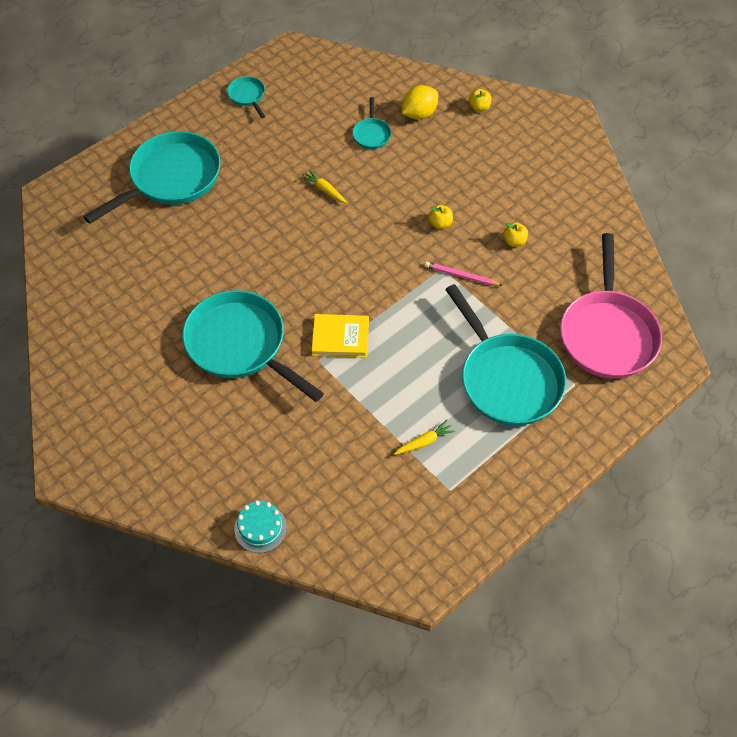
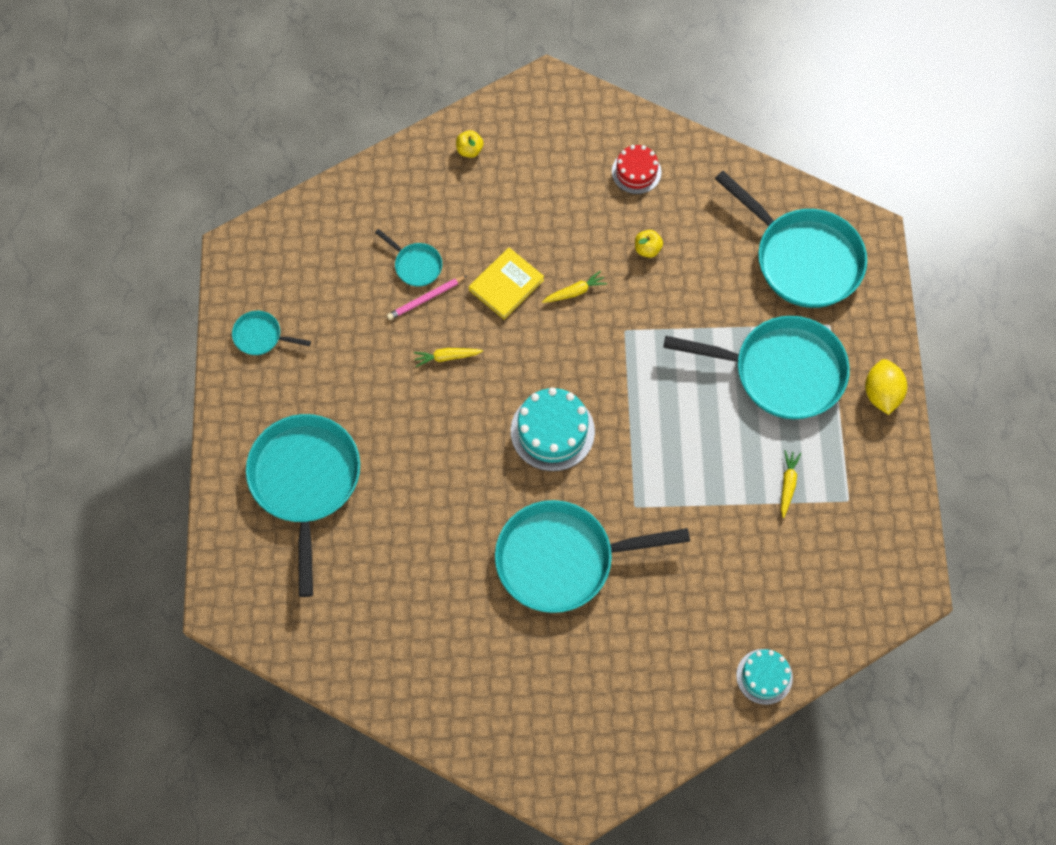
camera: 50 degrees left, 10 degrees up
(328, 278) = (552, 431): none -> turquoise cake
(340, 337) = (626, 470): yellow book -> yellow book (506, 285)
(419, 114) = (429, 205): yellow lemon -> yellow lemon (881, 394)
(440, 224) = (574, 292): yellow apple -> yellow carrot
(461, 276) = (646, 321): pink pencil -> pink pencil (426, 299)
(563, 198) = (636, 172): none -> red cake
(607, 334) = (803, 259): pink pan -> turquoise pan

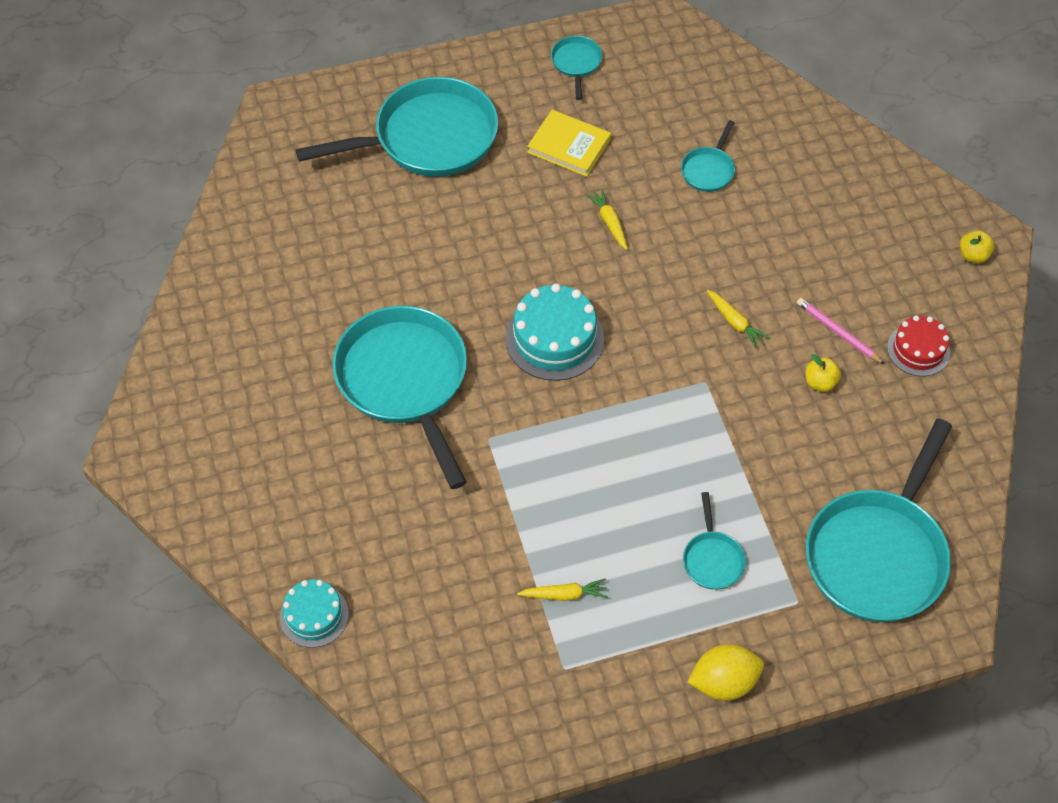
camera: 75 degrees right, 10 degrees down
(426, 299) = (672, 188): pink pencil -> pink pencil (838, 332)
(469, 150) = (871, 184): yellow apple -> yellow apple (973, 255)
(506, 285) = (717, 256): yellow book -> yellow book (569, 146)
(781, 371) = (712, 559): turquoise pan -> turquoise pan, size x0.44

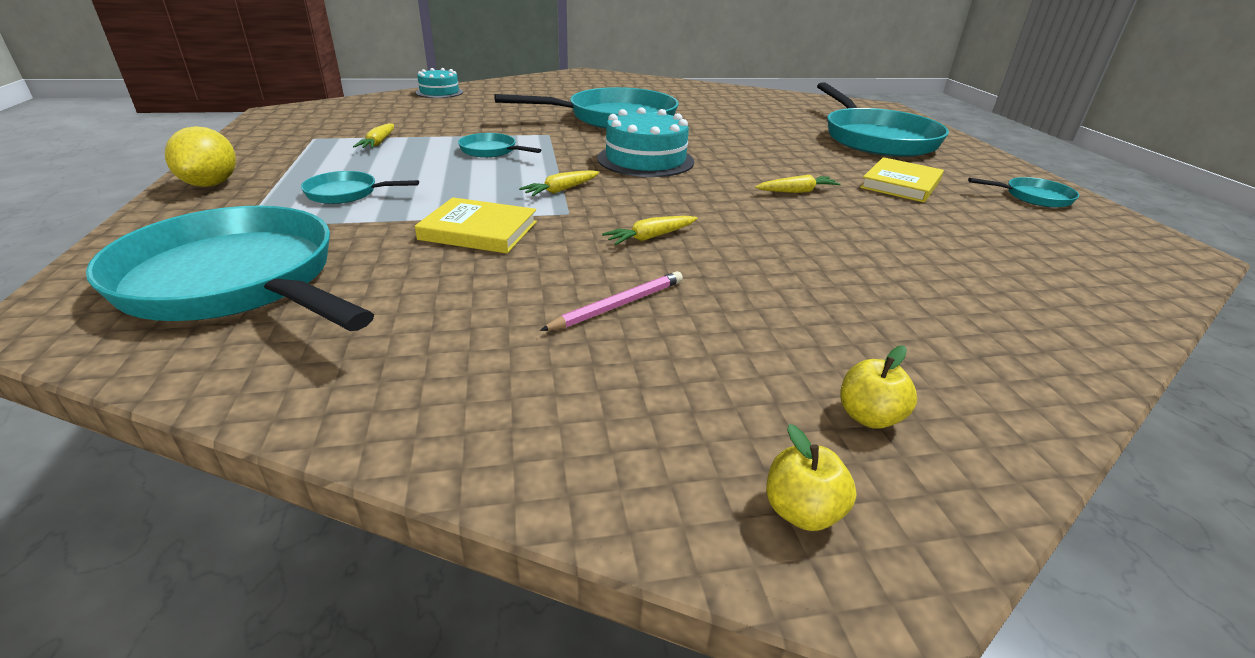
camera: 95 degrees right, 25 degrees down
(656, 395) = (561, 190): none -> yellow carrot
(708, 170) = (907, 249): turquoise pan -> turquoise pan (491, 151)
(757, 435) = (478, 231): none -> yellow book
(820, 382) = (535, 279): yellow apple -> yellow apple (869, 417)
(918, 350) = (561, 378): red cake -> none

